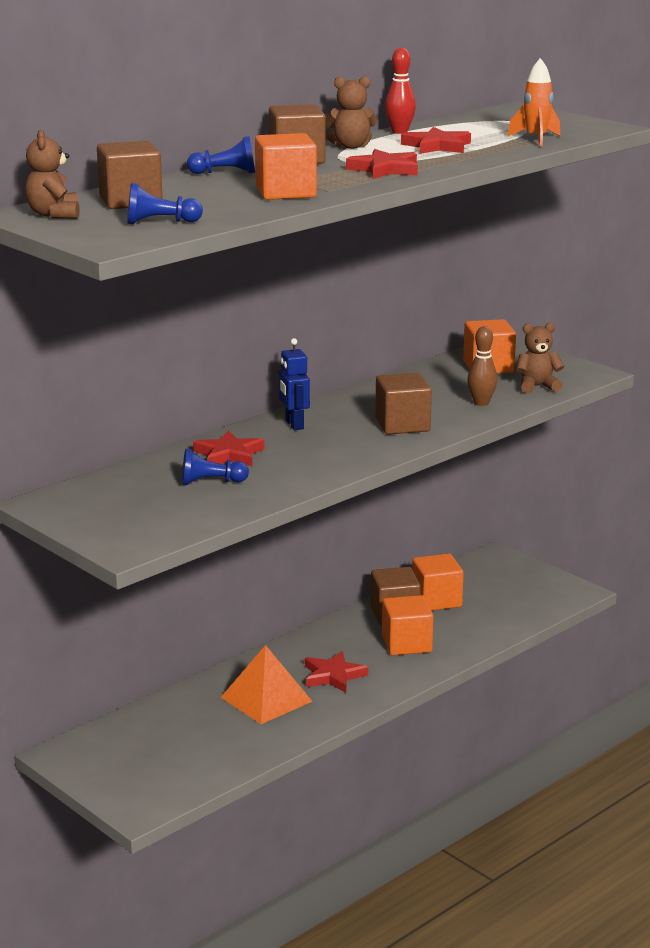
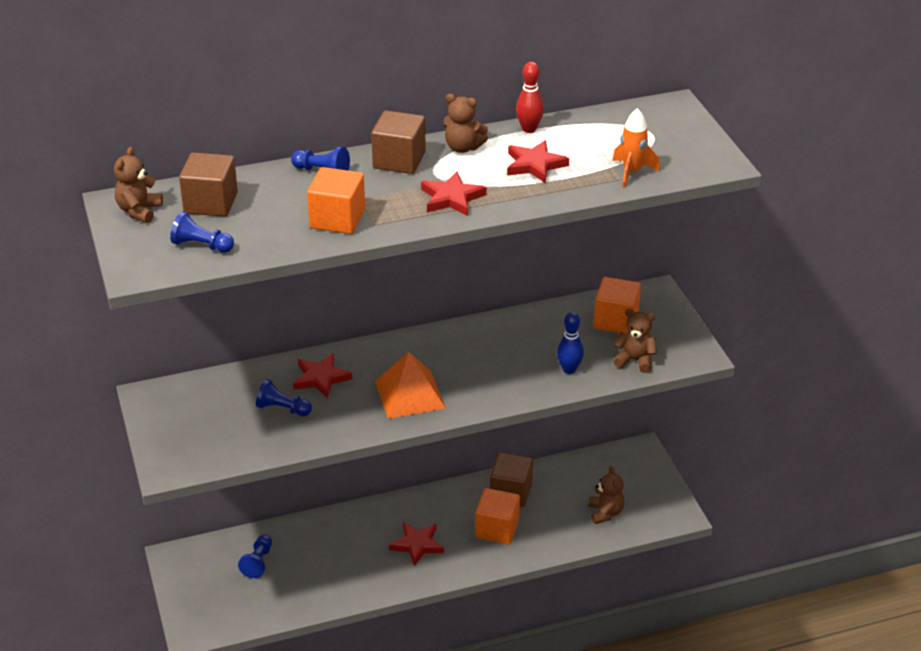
camera: 25 degrees right, 15 degrees up
(166, 733) = (258, 562): none -> blue pawn
(266, 699) = (351, 552): orange pyramid -> orange pyramid (409, 394)
(294, 425) = (398, 354): blue robot -> none
(402, 425) = (482, 380): brown cube -> none
(436, 600) = (555, 488): orange cube -> none
(481, 403) = (569, 369): brown bowling pin -> blue bowling pin
(504, 606) = (605, 513): none -> brown teddy bear

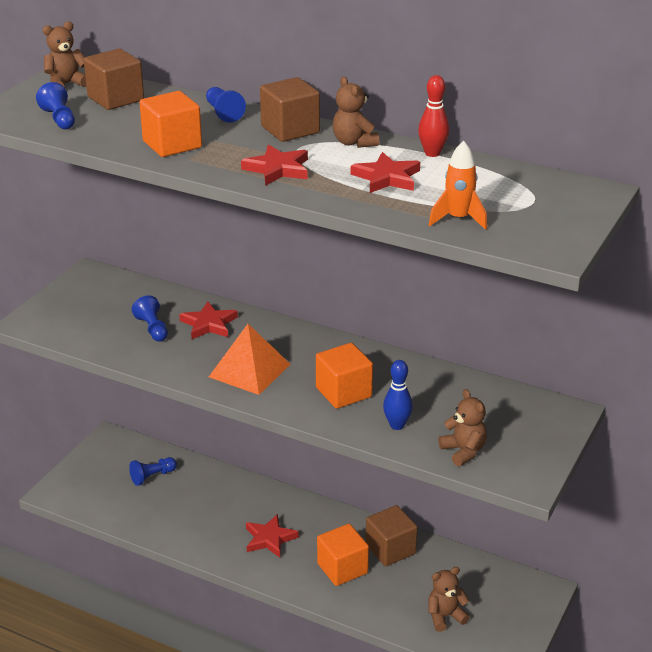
camera: 45 degrees right, 5 degrees down
(605, 513) = (445, 616): brown teddy bear -> brown teddy bear turned 150 degrees counterclockwise
(616, 320) = (496, 413): orange cube -> orange cube (343, 392)

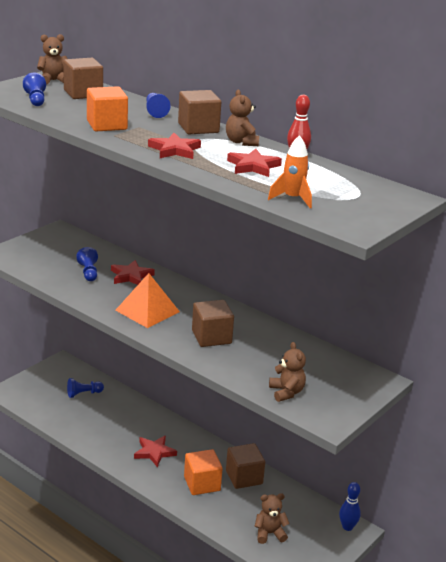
camera: 10 degrees right, 5 degrees down
(343, 392) = (211, 337): orange cube -> brown cube
(397, 425) = (242, 366): blue bowling pin -> blue bowling pin (347, 527)

